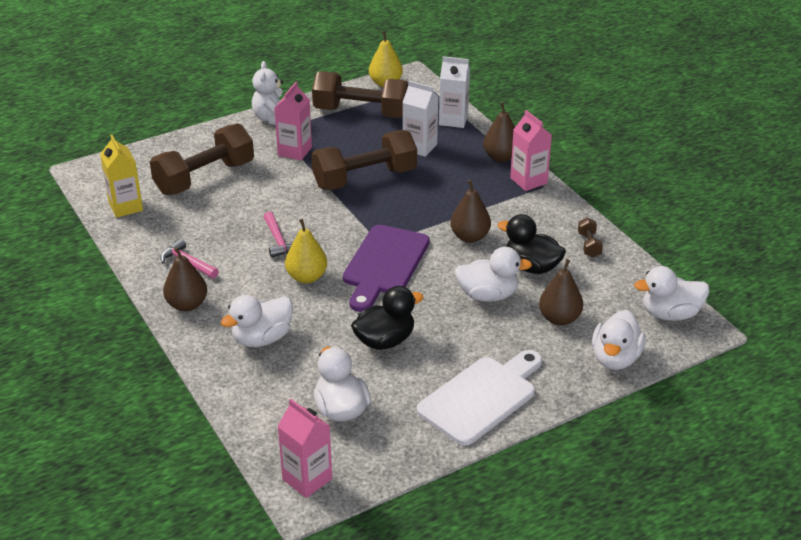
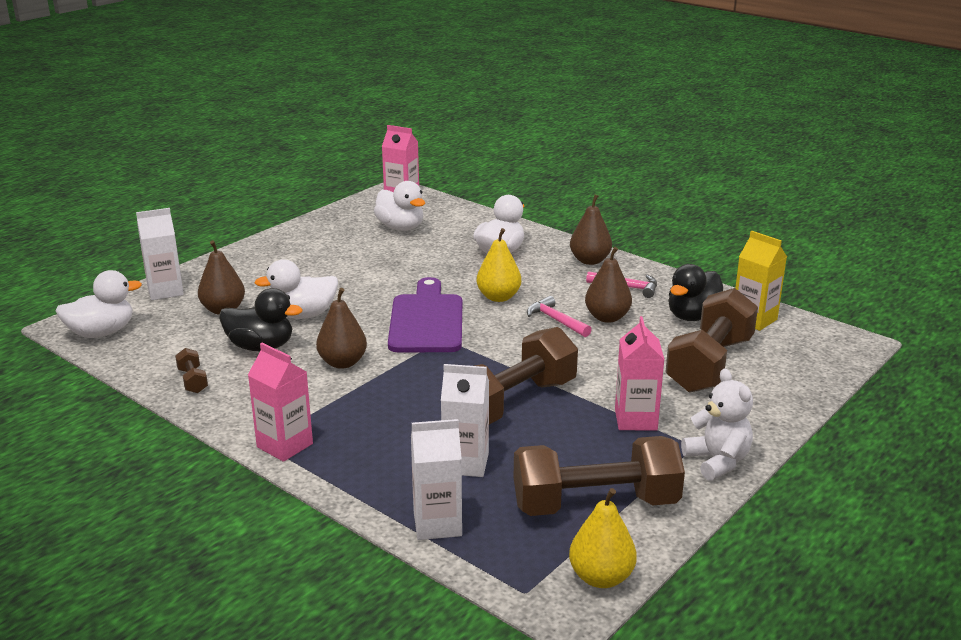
camera: 160 degrees right, 10 degrees down
(385, 341) = (389, 268): black duck -> black duck (693, 316)
(481, 397) = (287, 250): white cutting board -> none
(501, 157) = (335, 473): brown pear -> brown pear (607, 317)
(615, 358) = (165, 291): white duck -> white carton

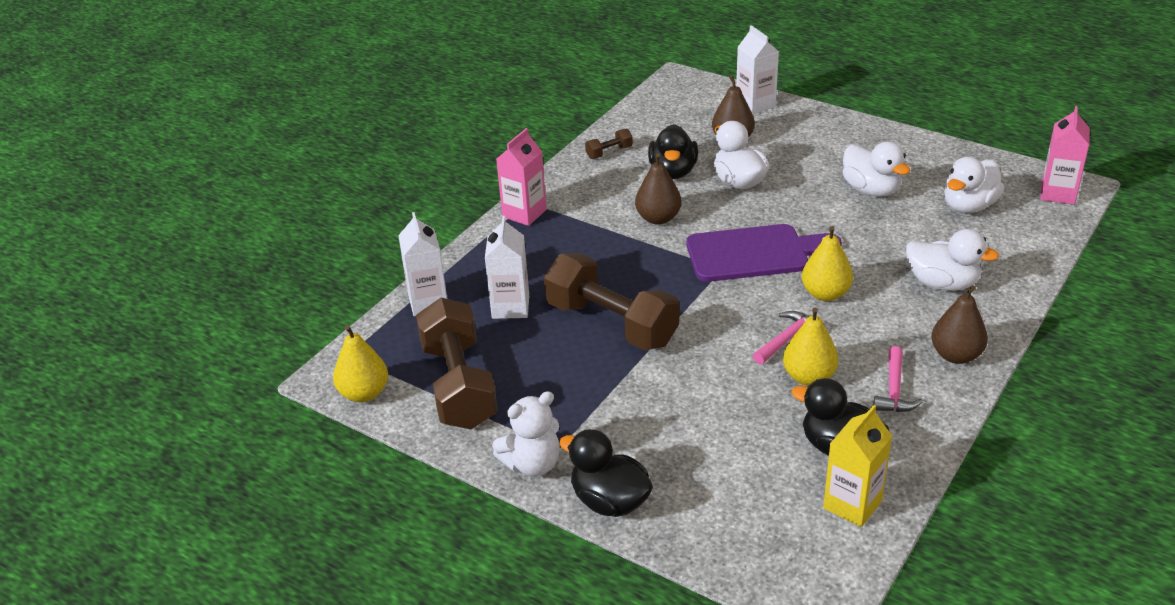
camera: 85 degrees right, 10 degrees up
(102, 333) = (672, 95): white duck -> white duck (871, 190)
(607, 317) = (808, 377): brown pear -> yellow pear
(635, 419) = (598, 406): pink carton -> none
(709, 364) = (724, 461): brown dumbbell -> none
(763, 422) = (609, 501): none -> black duck

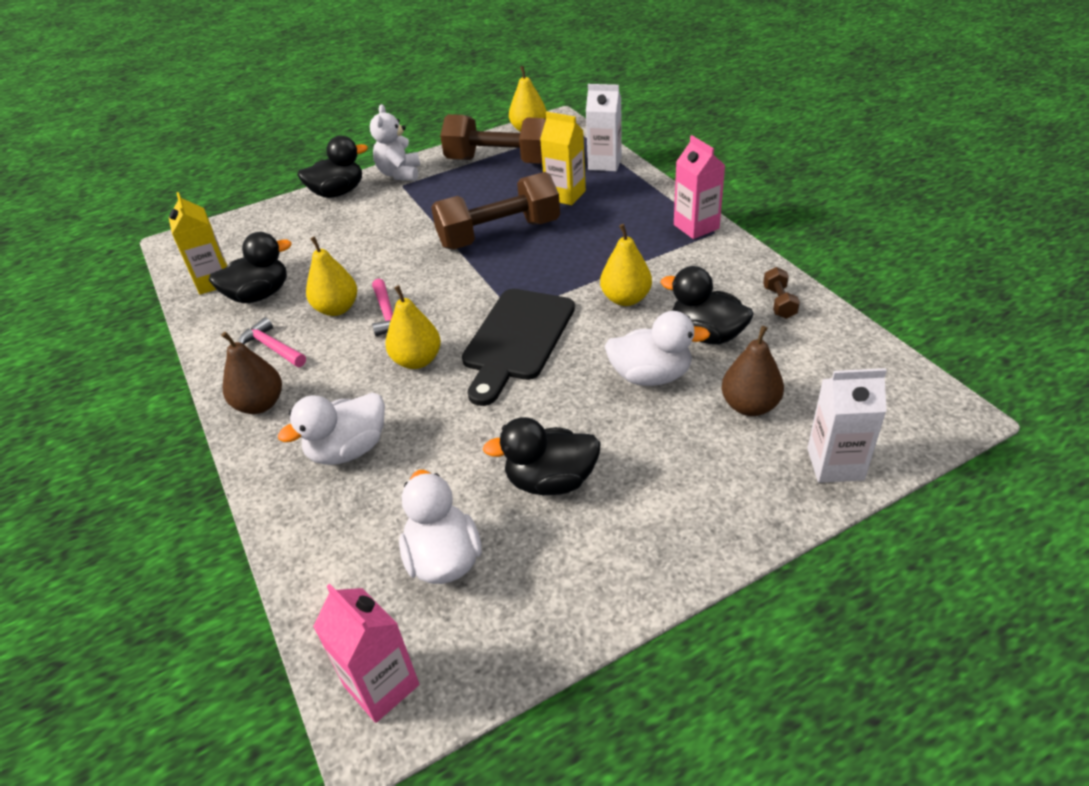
camera: 120 degrees right, 5 degrees up
(510, 307) = (565, 195): white carton -> yellow carton
(658, 218) = (626, 299): brown pear -> yellow pear
(754, 253) = (517, 339): purple cutting board -> black cutting board
(871, 190) = (550, 481): white duck -> black duck

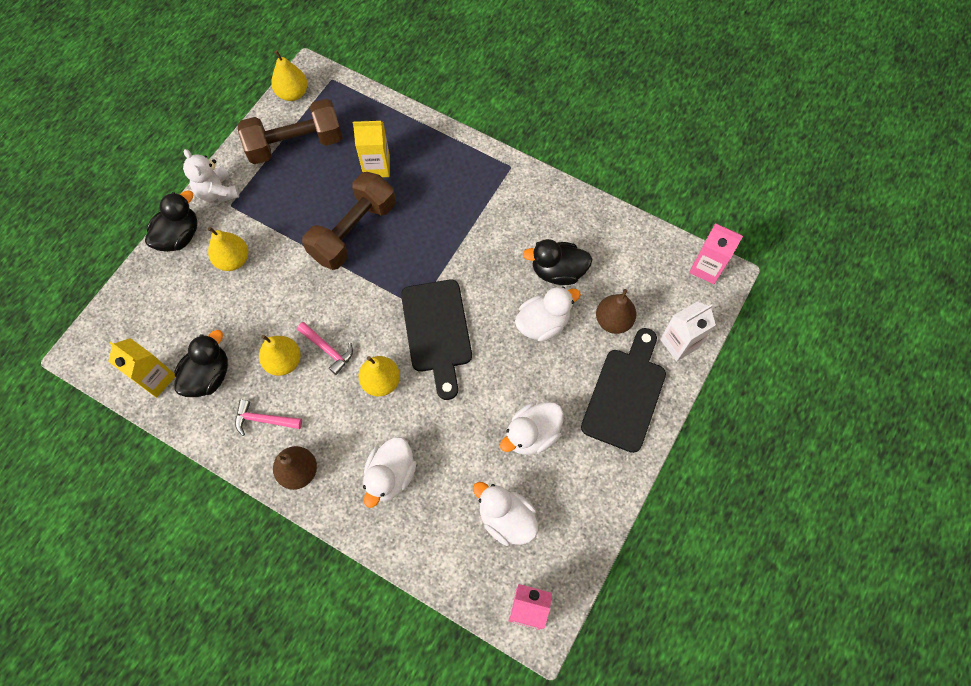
camera: 35 degrees left, 25 degrees up
(550, 481) = (532, 434): black duck -> white duck
(605, 163) = (385, 116): white carton -> none
(626, 299) = (487, 260): yellow pear -> yellow pear (233, 260)
(696, 226) = (495, 165): pink carton -> pink carton (706, 268)
(714, 490) = (625, 394): none -> black cutting board
(779, 302) = (587, 221): brown dumbbell -> none

